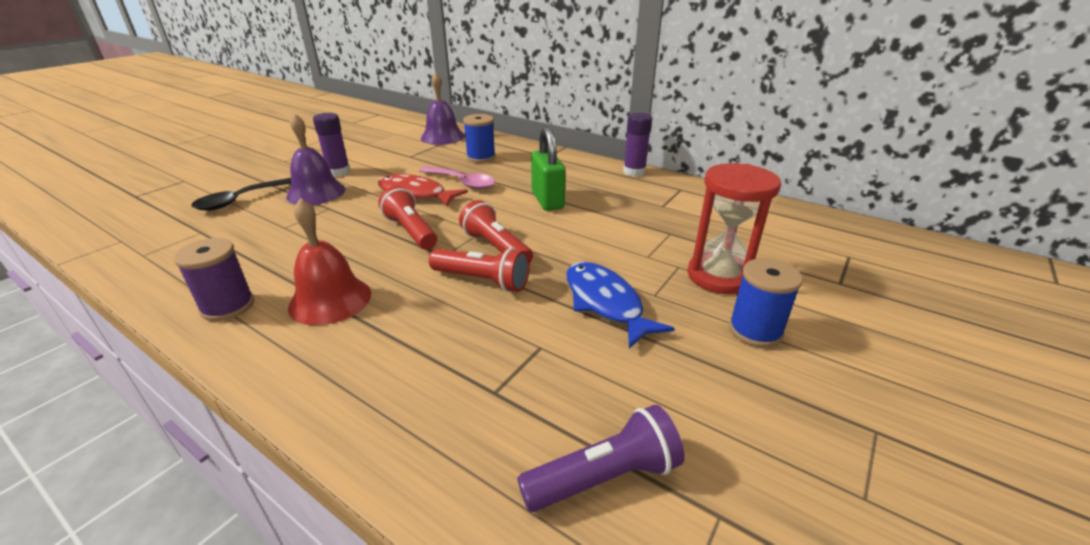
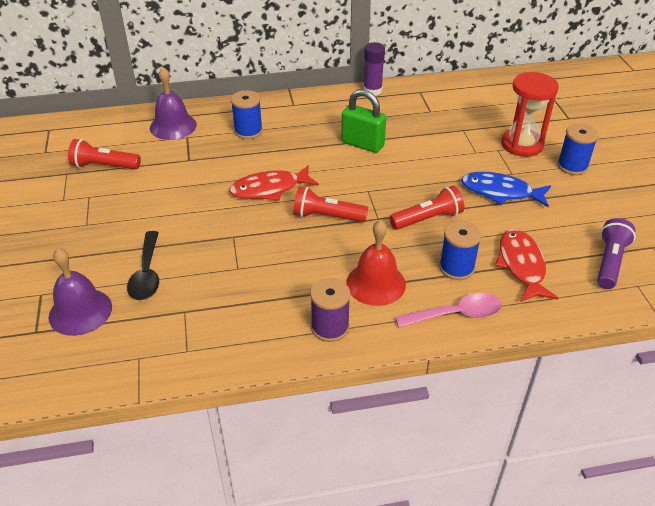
camera: 45 degrees left, 10 degrees up
(316, 193) = (193, 232): purple bell -> purple bell (80, 311)
(338, 172) = (165, 206): purple glue stick -> none
(416, 338) = (456, 268): none -> blue spool
(462, 183) = (281, 161): pink spoon -> pink spoon (456, 314)
(483, 387) = (521, 265): none -> red fish
(495, 247) = (396, 195): red flashlight -> red flashlight (104, 166)

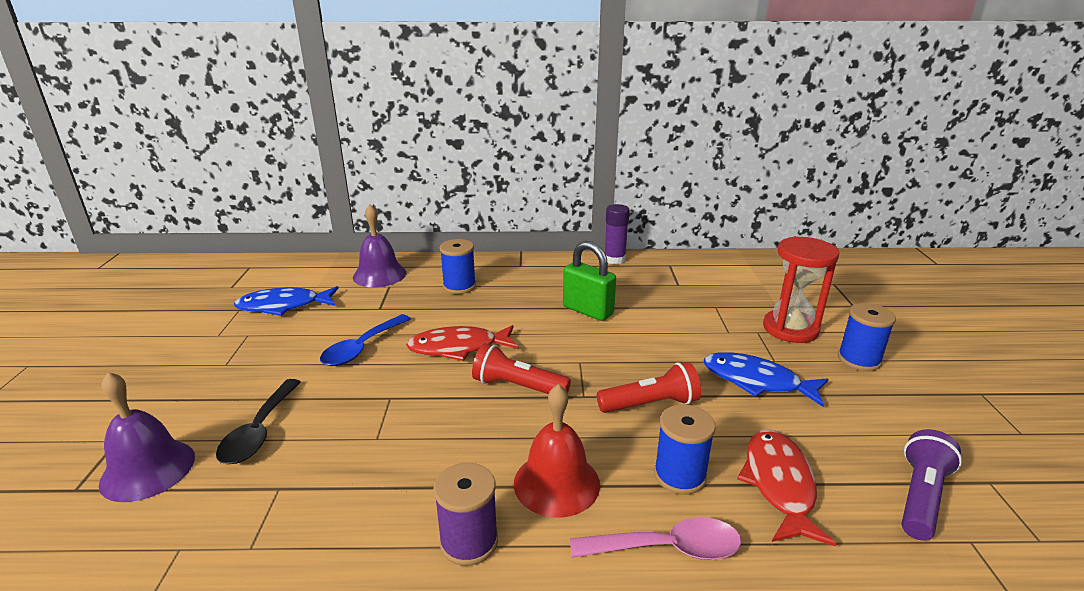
camera: 10 degrees right, 15 degrees down
(104, 166) = (283, 306): red flashlight -> blue fish
(191, 198) = (362, 348): none -> blue spoon

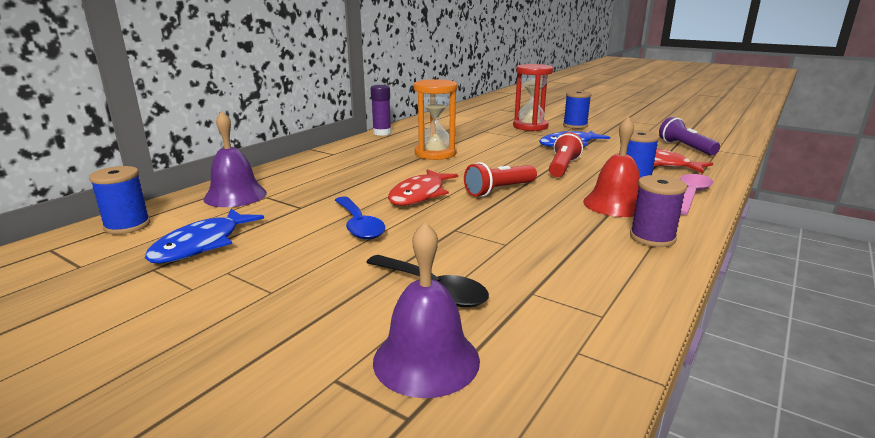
camera: 55 degrees left, 5 degrees down
(459, 286) = (324, 175): blue spool -> blue spool (127, 226)
(588, 310) = (435, 154): green padlock -> orange hourglass

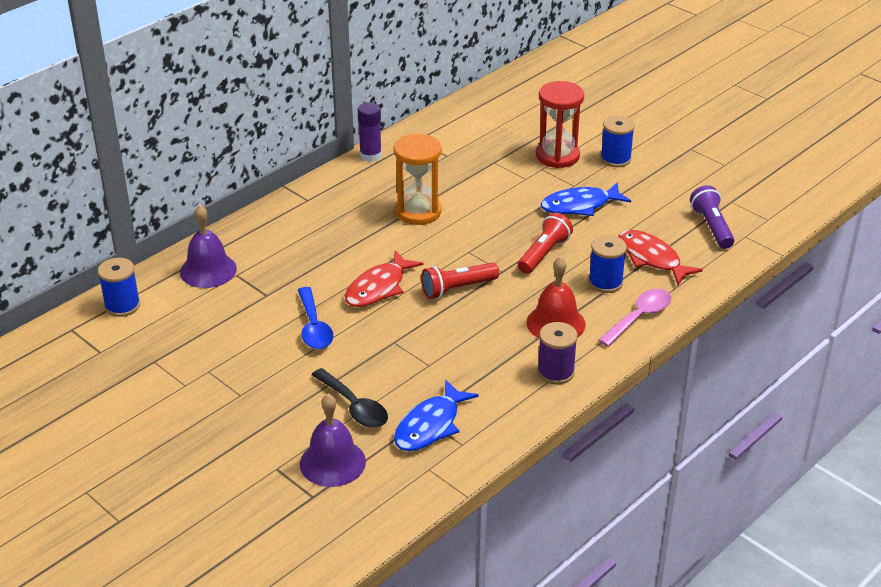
camera: 10 degrees right, 15 degrees up
(201, 245) = (186, 337): blue fish -> blue fish (430, 425)

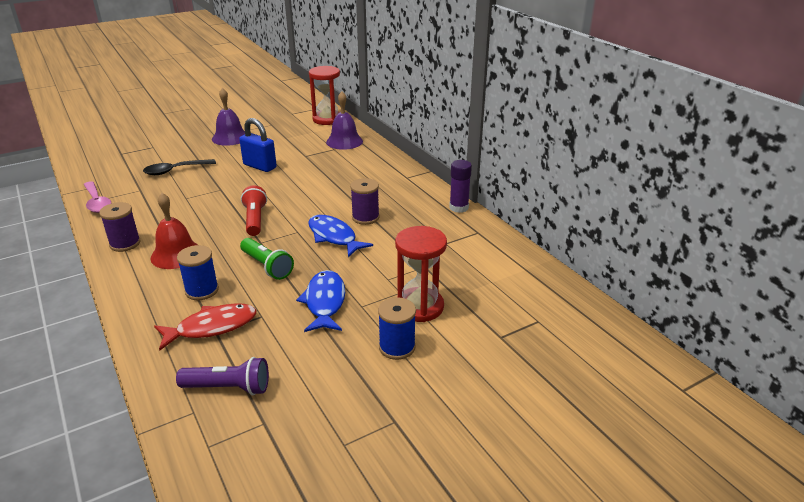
camera: 105 degrees right, 5 degrees down
(122, 306) = (327, 119): blue spool -> red hourglass
(314, 327) = (260, 166): blue spoon -> blue padlock
(332, 462) = (138, 160): purple bell -> purple bell (230, 137)
(378, 288) = (282, 191): red fish -> none
(418, 211) = (365, 217): orange hourglass -> purple spool
(430, 425) = (131, 191): blue fish -> blue fish (334, 237)
(544, 253) = (267, 266): red flashlight -> green flashlight
(639, 317) = (141, 298): pink spoon -> pink spoon (97, 202)

